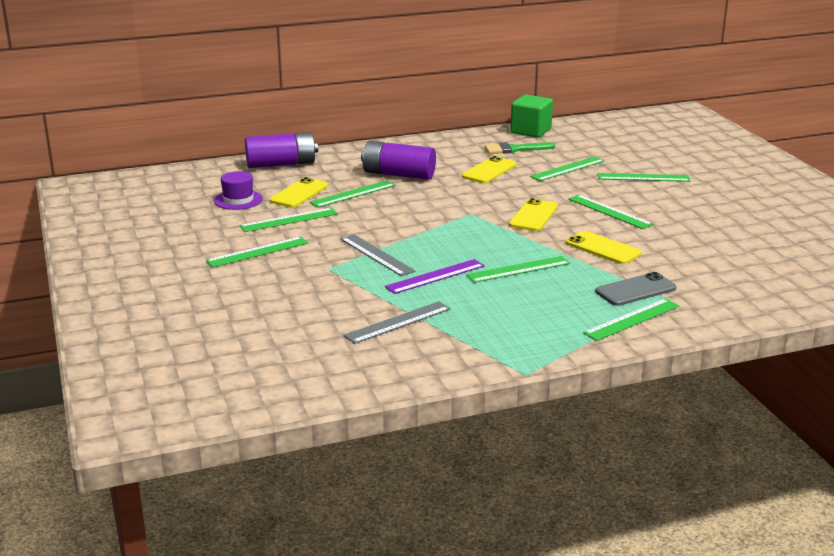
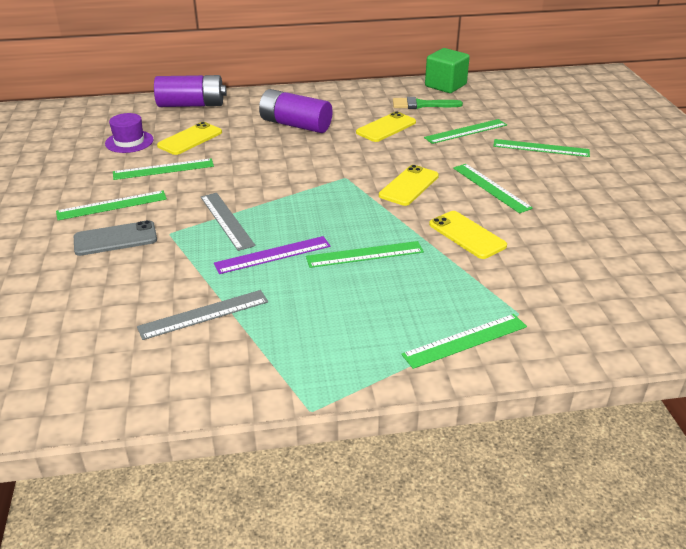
camera: 10 degrees right, 10 degrees up
(353, 194) = (241, 144): green ruler -> none
(635, 290) = (484, 297): grey phone -> grey phone (115, 239)

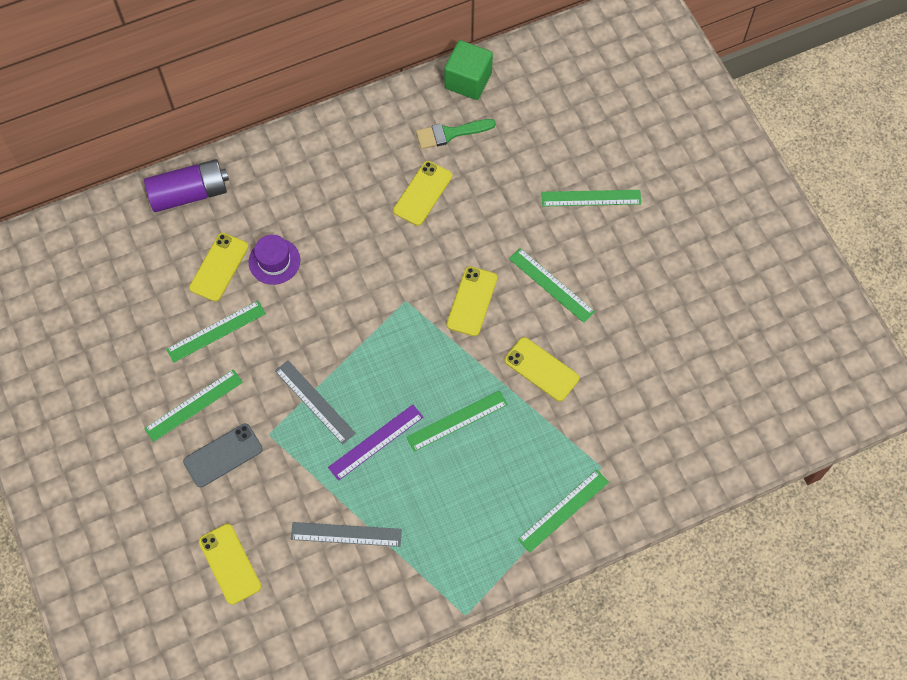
camera: 15 degrees left, 30 degrees up
(64, 314) = (230, 564): none -> yellow phone
(129, 142) = (155, 288): purple hat -> purple hat (274, 261)
(204, 314) = (346, 534): grey ruler -> grey ruler turned 45 degrees clockwise
(295, 125) = (323, 210): purple battery -> none
(466, 131) = (509, 181): green ruler -> none

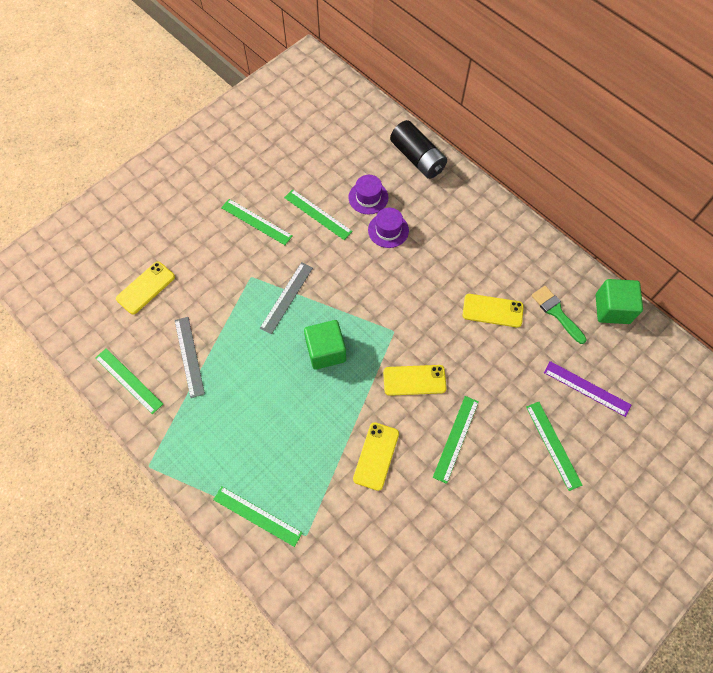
camera: 70 degrees right, 0 degrees up
(189, 194) = (417, 158): purple battery -> black battery
(219, 267) = (368, 197): yellow phone -> purple hat
(223, 455) = (225, 253): grey phone -> none
(376, 442) = (269, 351): purple ruler -> purple ruler (586, 388)
(401, 380) = (326, 351): none -> green cube
(457, 421) = (306, 404): green ruler -> green ruler (128, 380)

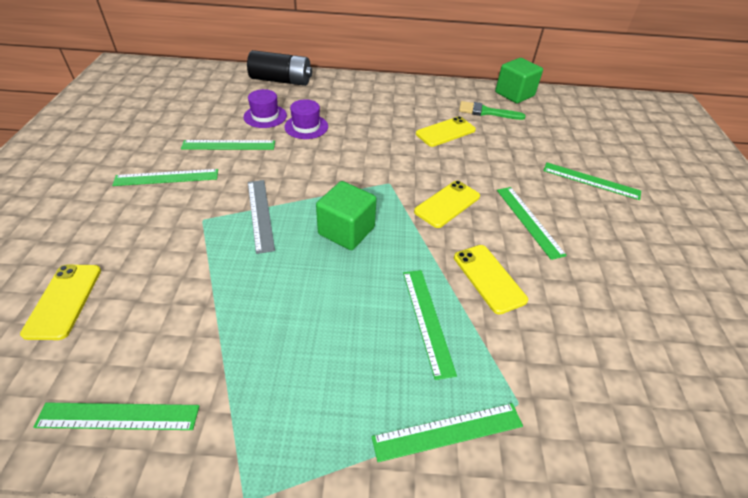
camera: 45 degrees left, 20 degrees down
(189, 356) = (191, 330): grey ruler -> none
(310, 451) = (427, 320): none -> green ruler
(586, 388) = (561, 139): purple ruler -> none

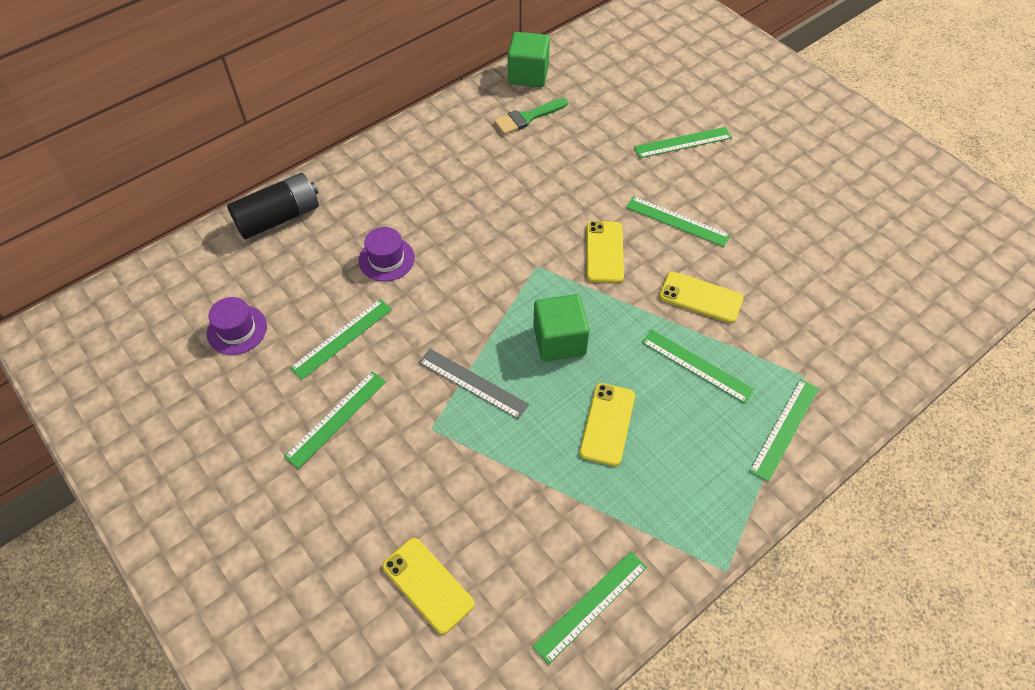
camera: 40 degrees left, 10 degrees up
(265, 116) = (328, 277): purple hat -> purple hat (237, 330)
(445, 132) = (519, 170): yellow phone -> yellow phone (607, 424)

